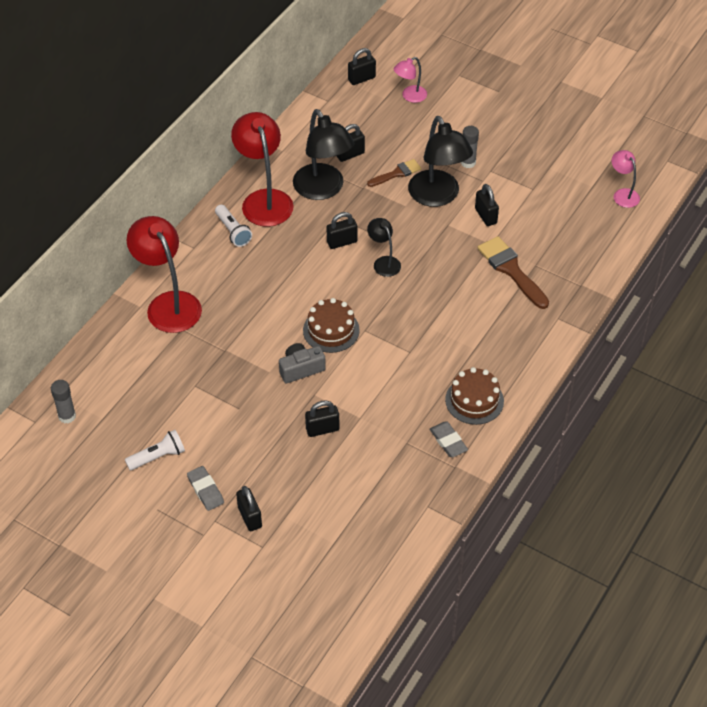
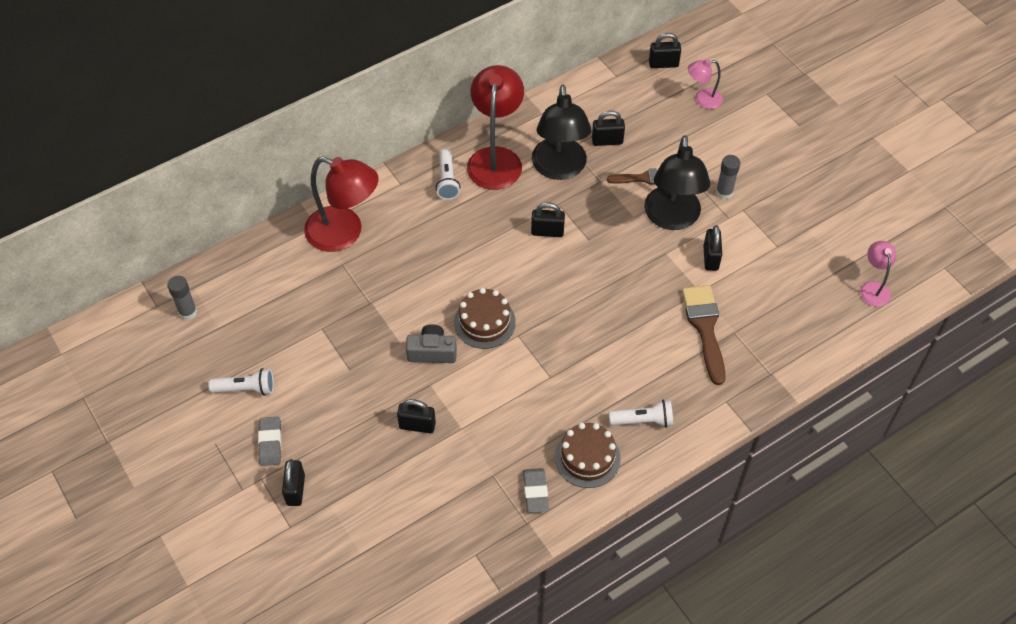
camera: 25 degrees right, 5 degrees up
(168, 304) = (344, 233): red lamp -> red lamp turned 120 degrees clockwise
(384, 262) = (577, 269): black lamp -> none
(502, 356) = (643, 420): none -> white flashlight

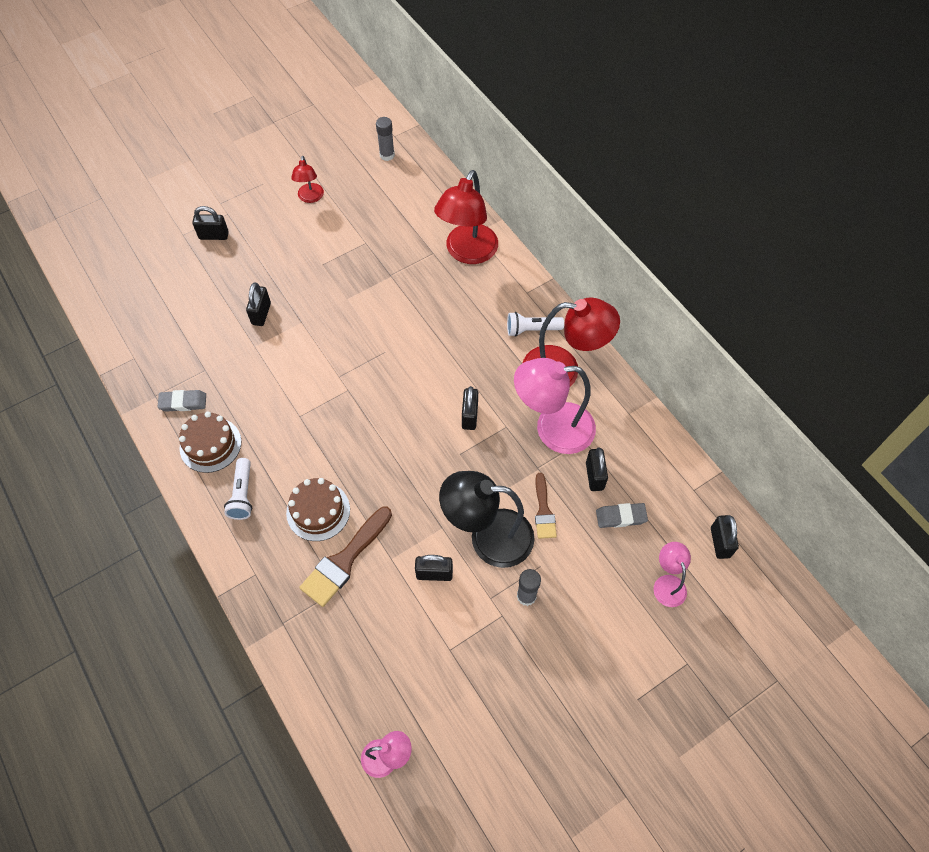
camera: 90 degrees right, 5 degrees up
(246, 389) = (310, 198): white flashlight -> red lamp
(270, 443) = (258, 217): grey eraser -> grey eraser (621, 517)
(432, 352) = (335, 322): grey camera -> none
(484, 322) = (364, 362): brown cake -> brown cake (318, 511)
(559, 169) = (552, 428): black lamp -> pink lamp
(705, 328) = (344, 560): brown brush -> brown brush turned 135 degrees clockwise

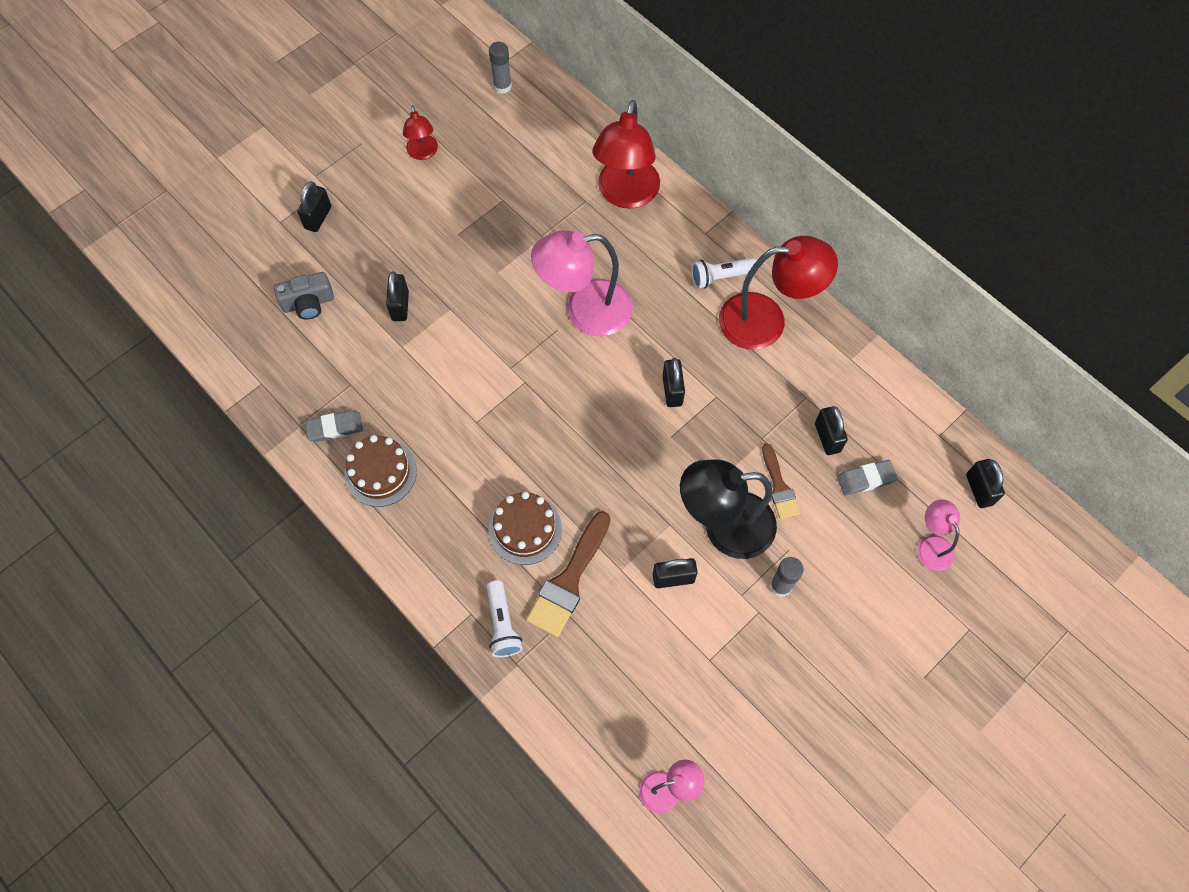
camera: 10 degrees left, 5 degrees up
(188, 301) = (308, 303): none -> grey camera
(214, 235) = (318, 217): black padlock -> black padlock turned 60 degrees counterclockwise
(242, 494) = (433, 524): white flashlight -> white flashlight (502, 624)
(552, 428) = (769, 390): pink lamp -> pink lamp (585, 311)

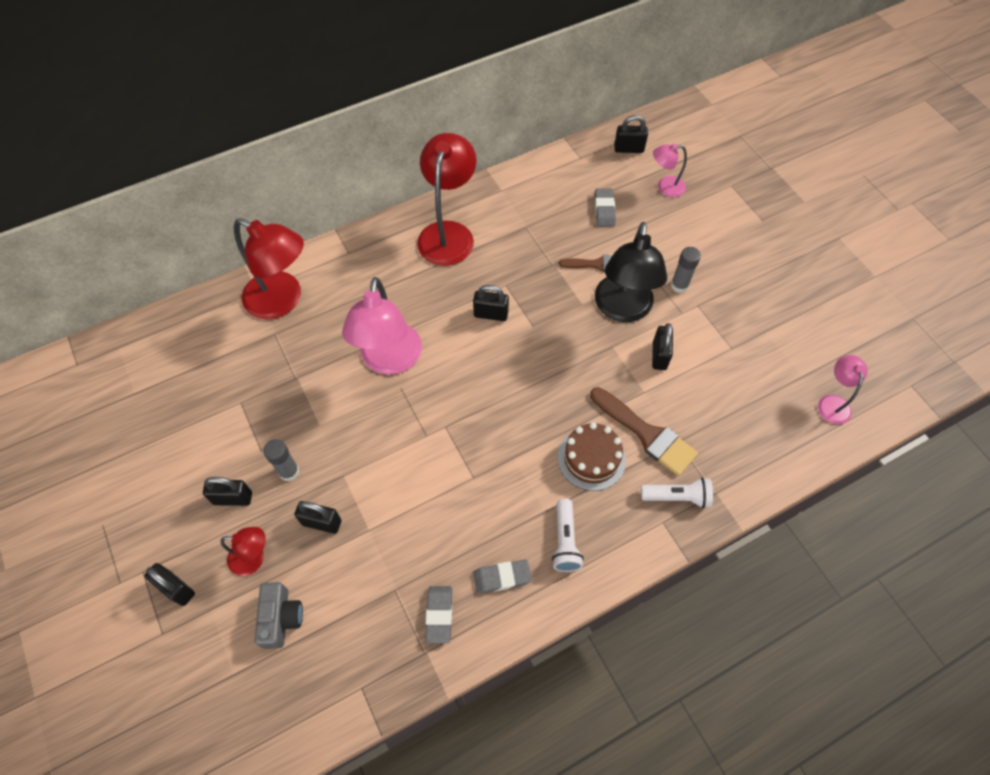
camera: 75 degrees left, 5 degrees down
(380, 472) = (502, 577): brown cake -> grey eraser
(423, 153) = (148, 464): red lamp -> red lamp (254, 558)
(502, 86) = (106, 373): grey glue stick -> grey glue stick (289, 471)
(720, 277) = (396, 253): white flashlight -> white flashlight (565, 541)
(827, 437) = (563, 223): black padlock -> black padlock (233, 498)

